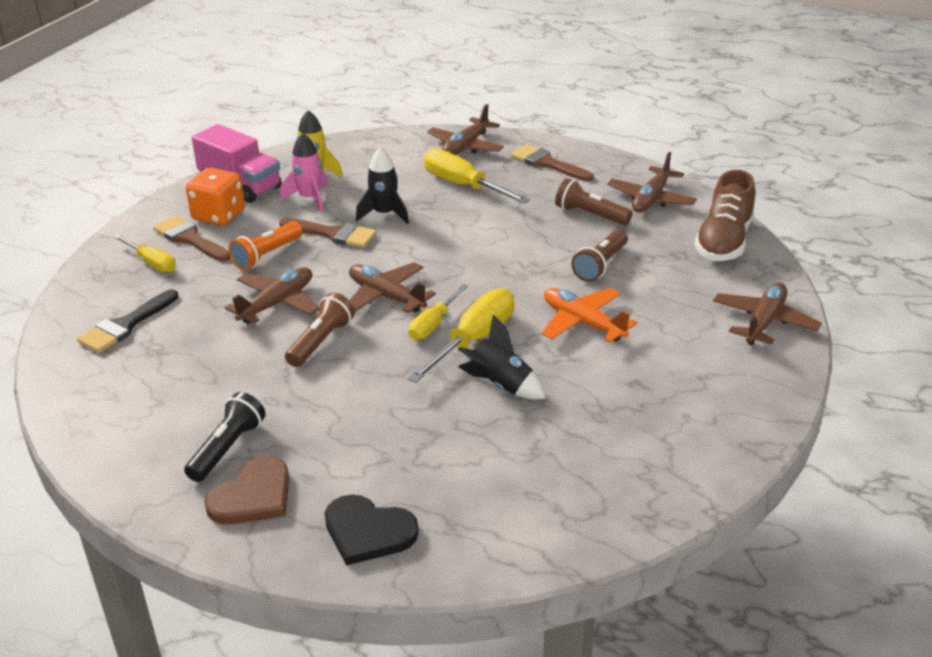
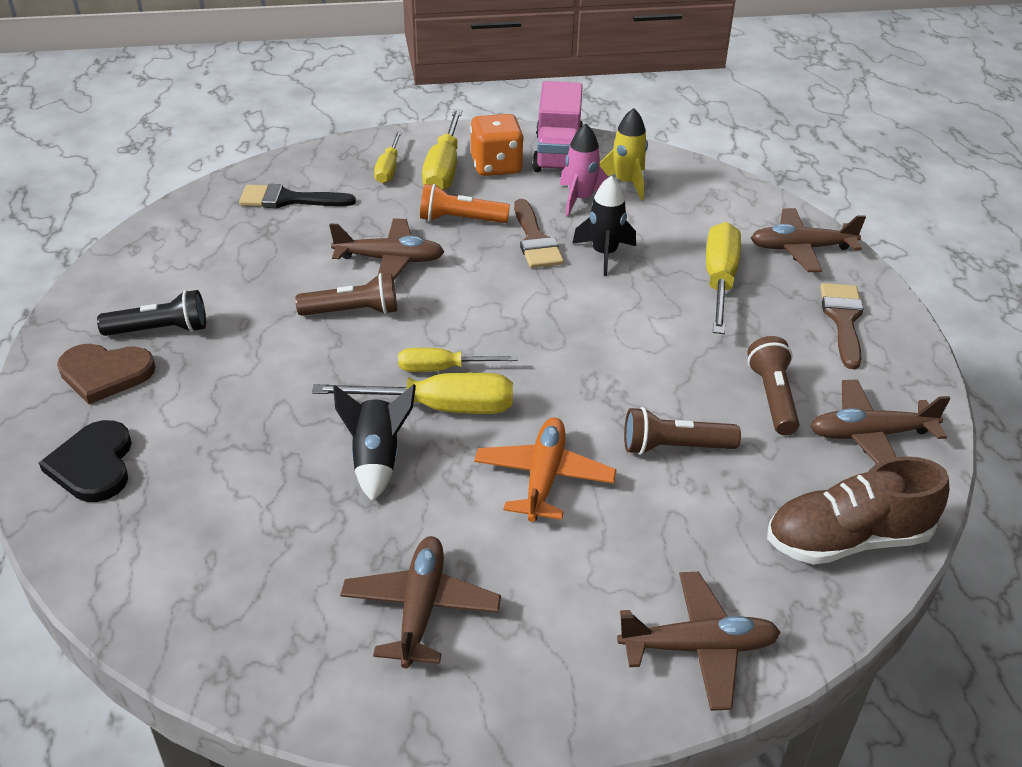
camera: 55 degrees right, 5 degrees up
(190, 239) = (444, 169): brown brush -> yellow screwdriver
(386, 296) = (461, 318): brown plane -> brown plane (420, 608)

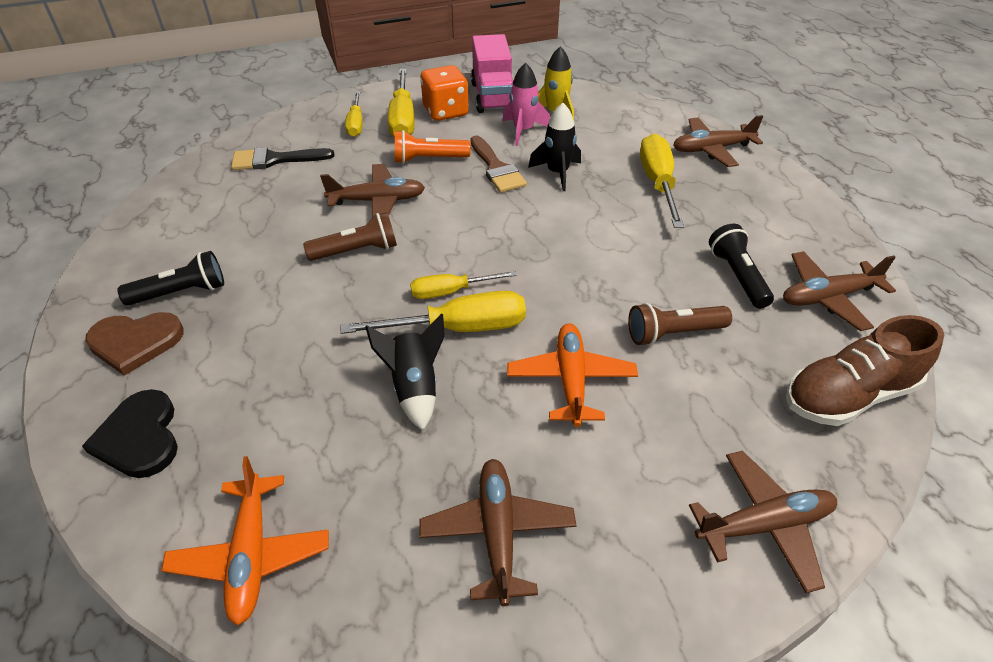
camera: 10 degrees left, 5 degrees up
(178, 587) = (251, 555): none -> orange plane
(772, 397) = (737, 276): brown flashlight -> black flashlight
(843, 320) = (767, 203): brown brush -> none

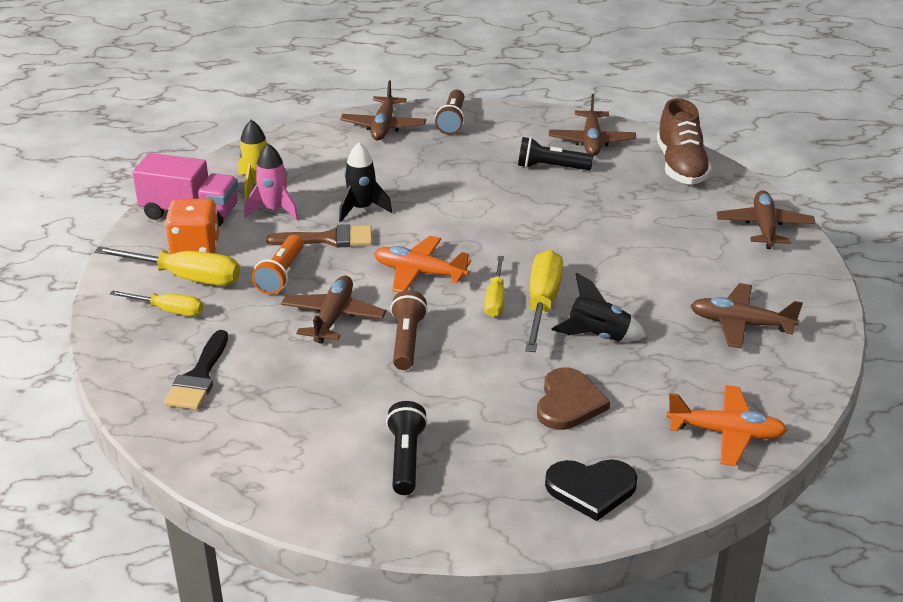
camera: 70 degrees left, 10 degrees down
(135, 342) = (466, 491): brown heart -> brown heart (568, 402)
(571, 380) = (622, 265): orange plane -> orange plane (419, 273)
(658, 183) = (414, 165): yellow screwdriver -> none
(673, 334) = (596, 211): brown flashlight -> brown flashlight (452, 121)

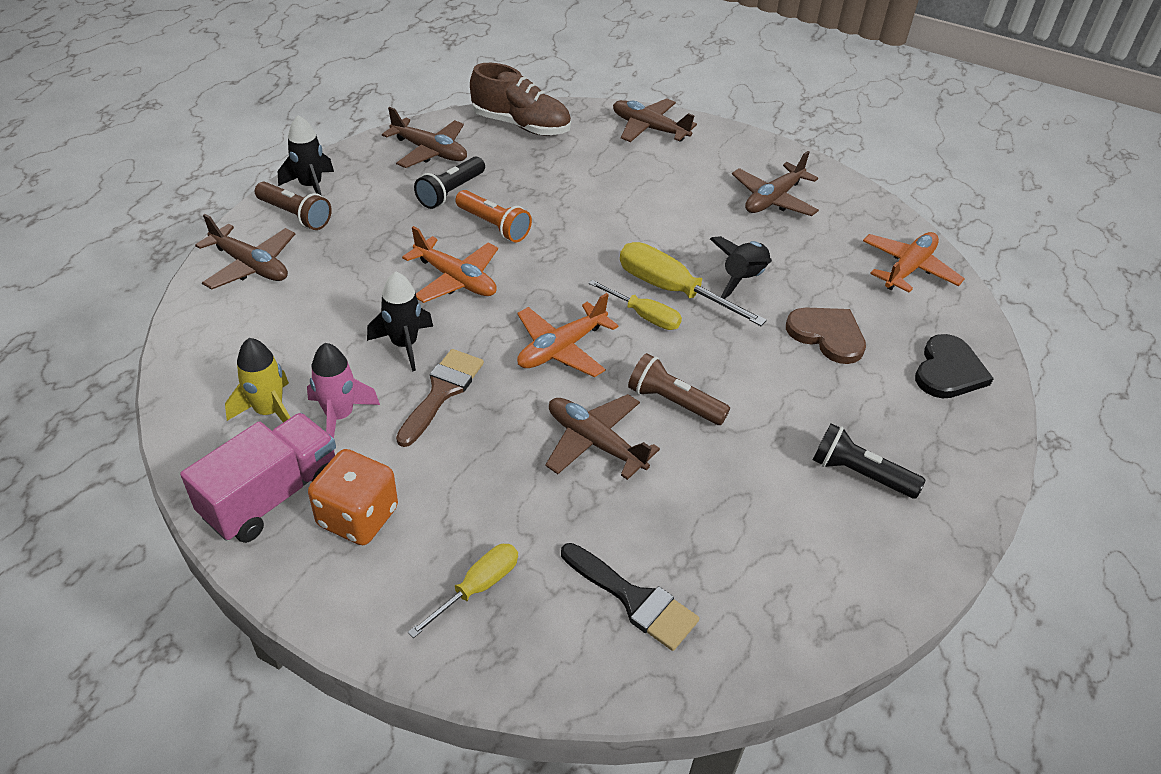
camera: 65 degrees left, 10 degrees up
(186, 277) = (418, 547): yellow screwdriver -> none
(281, 275) = (481, 456): orange flashlight -> orange flashlight (494, 225)
(451, 204) = (456, 279): none -> orange plane
(491, 114) = (311, 186): none -> black rocket

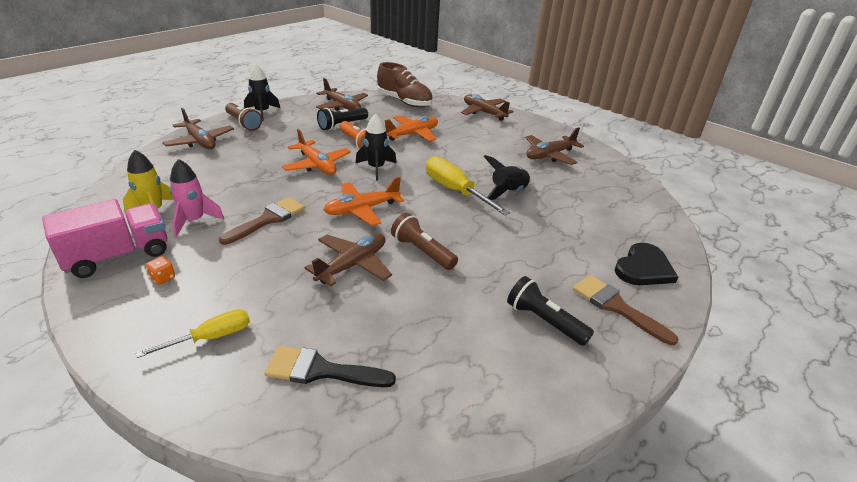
camera: 15 degrees right, 10 degrees down
(358, 517) = (163, 278): orange dice -> orange dice, size x0.42
(404, 345) = (262, 192): black rocket -> black rocket (376, 168)
(595, 442) = (352, 265): brown plane -> brown plane turned 75 degrees clockwise
(634, 599) = (321, 370): black brush -> black brush turned 135 degrees clockwise
(644, 316) = (428, 201): yellow screwdriver -> none
(827, 335) = (556, 232): brown heart -> none
(908, 269) = (633, 204): orange plane -> orange plane (412, 134)
(933, 435) = (616, 307): none -> brown brush

